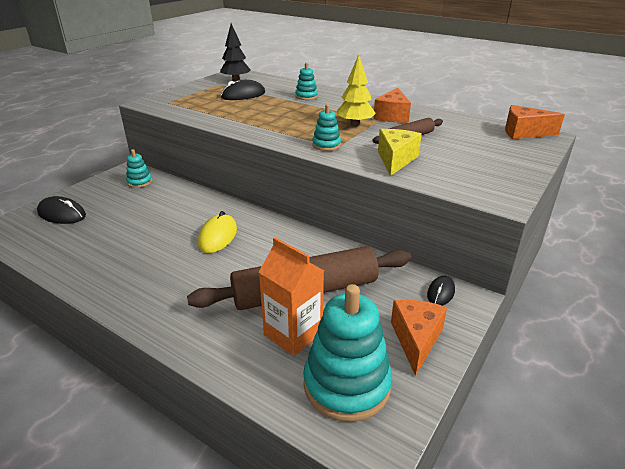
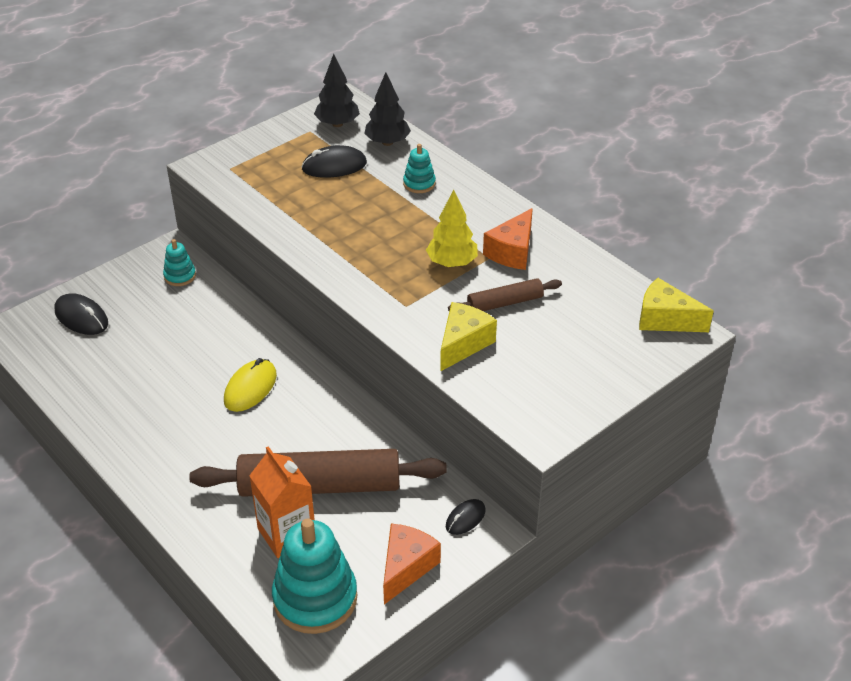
camera: 15 degrees right, 10 degrees up
(274, 84) = (387, 142): none -> black tree
(326, 145) = (394, 300): turquoise stacking toy -> none
(524, 132) = (665, 319): orange cheese -> yellow cheese

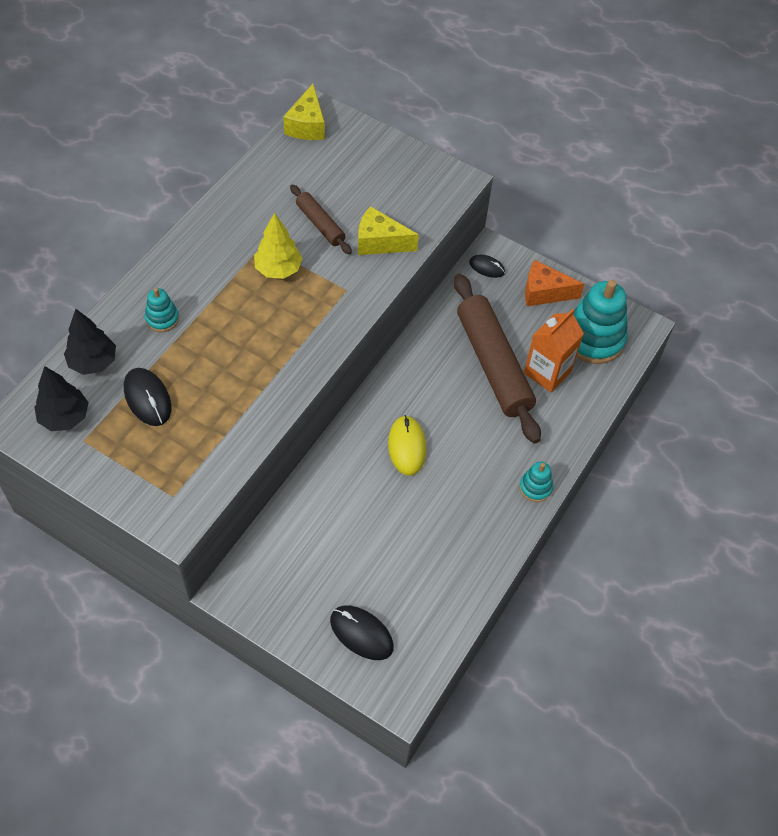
camera: 110 degrees left, 15 degrees up
(81, 317) = (361, 633): black mouse -> black mouse turned 75 degrees counterclockwise
(180, 276) = (271, 564): turquoise stacking toy -> turquoise stacking toy (535, 487)
(250, 388) = (407, 447): yellow mouse -> yellow mouse turned 75 degrees clockwise
(512, 252) = (250, 230): orange cheese -> none

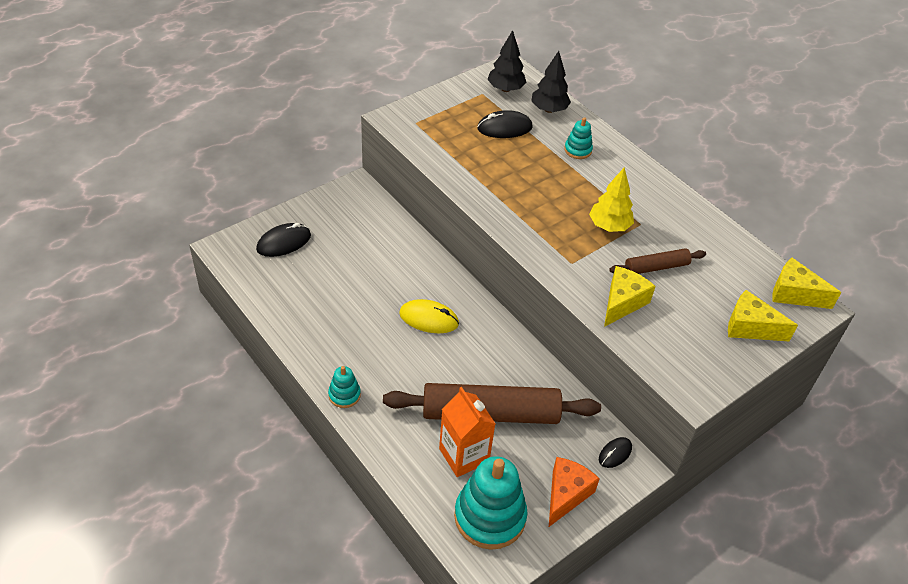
camera: 110 degrees right, 10 degrees down
(364, 151) = (750, 327): none -> yellow cheese

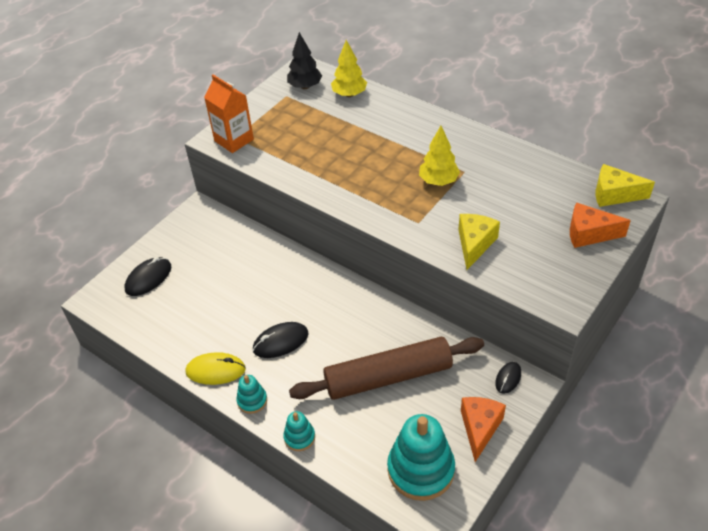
camera: 10 degrees left, 0 degrees up
(429, 319) = (304, 309): yellow mouse -> yellow mouse (215, 370)
(464, 455) = (378, 422): orange carton -> orange carton (234, 140)
(504, 128) = (316, 120): black mouse -> black mouse (280, 342)
(549, 109) = (349, 94): black tree -> yellow tree
(578, 150) = (387, 122): turquoise stacking toy -> turquoise stacking toy (299, 437)
(656, 267) = (491, 205): brown rolling pin -> none
(750, 327) = (589, 234): yellow cheese -> orange cheese

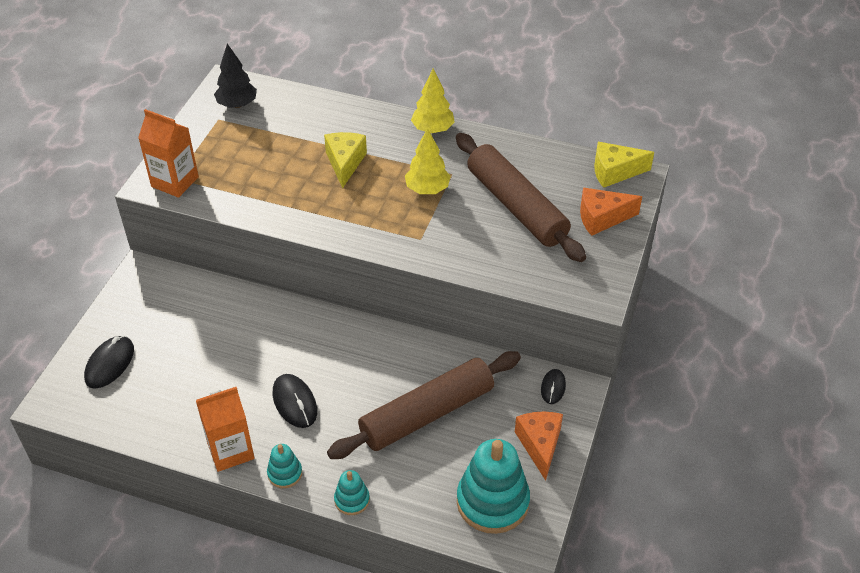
camera: 20 degrees left, 0 degrees up
(215, 370) = (230, 450): yellow mouse -> orange carton
(280, 342) = (295, 402): black mouse -> black mouse turned 75 degrees counterclockwise
(349, 94) = (293, 106): yellow tree -> yellow tree (432, 129)
(474, 244) = (488, 251): yellow cheese -> yellow cheese (345, 163)
(513, 209) = (516, 206): none -> brown rolling pin

